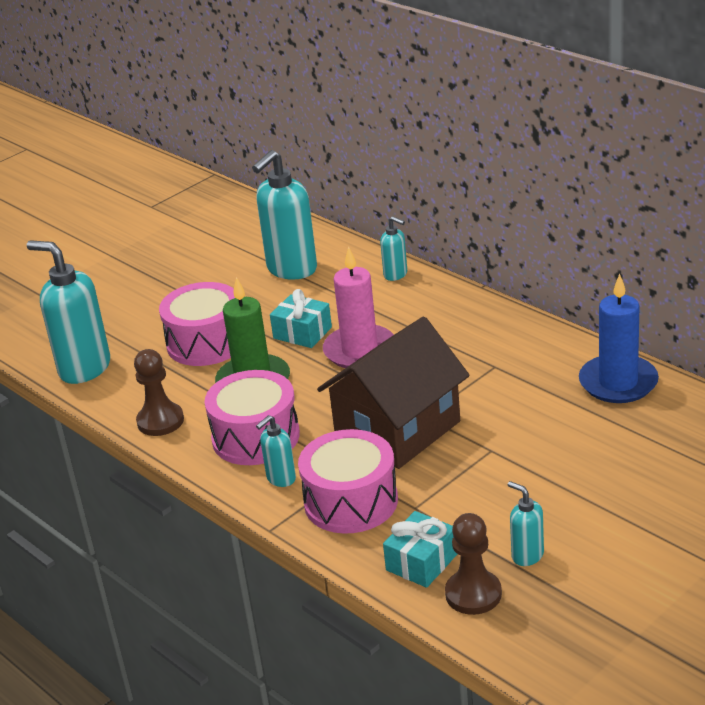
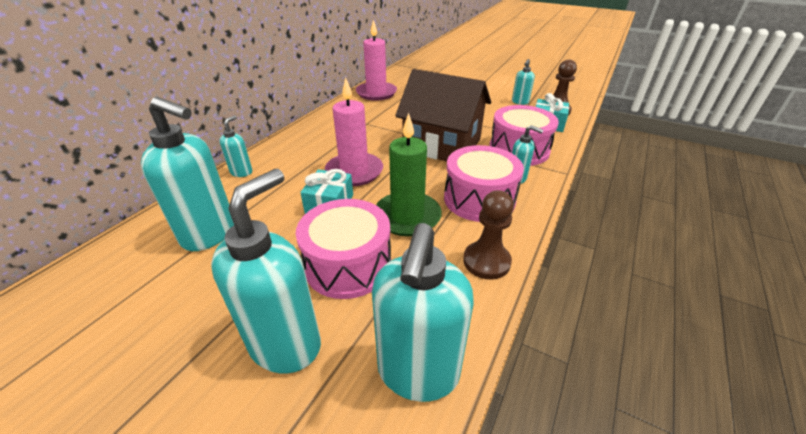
camera: 110 degrees left, 5 degrees up
(145, 315) = (286, 344): none -> turquoise soap dispenser
(618, 383) = (376, 93): blue candle -> pink candle

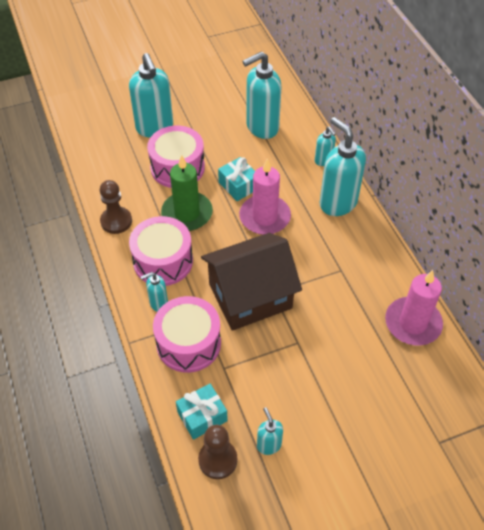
camera: 130 degrees right, 15 degrees up
(418, 373) = (97, 157): turquoise soap dispenser -> turquoise soap dispenser (337, 203)

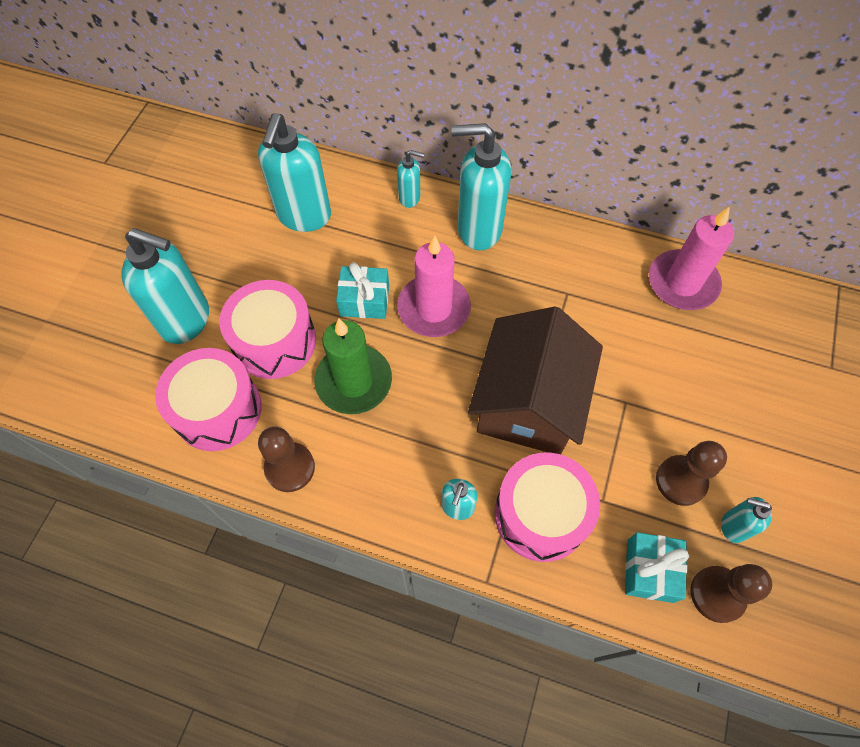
camera: 50 degrees left, 10 degrees up
(163, 261) = (400, 458): pink drum -> pink drum (217, 409)
(273, 400) = (681, 481): none -> brown pawn

